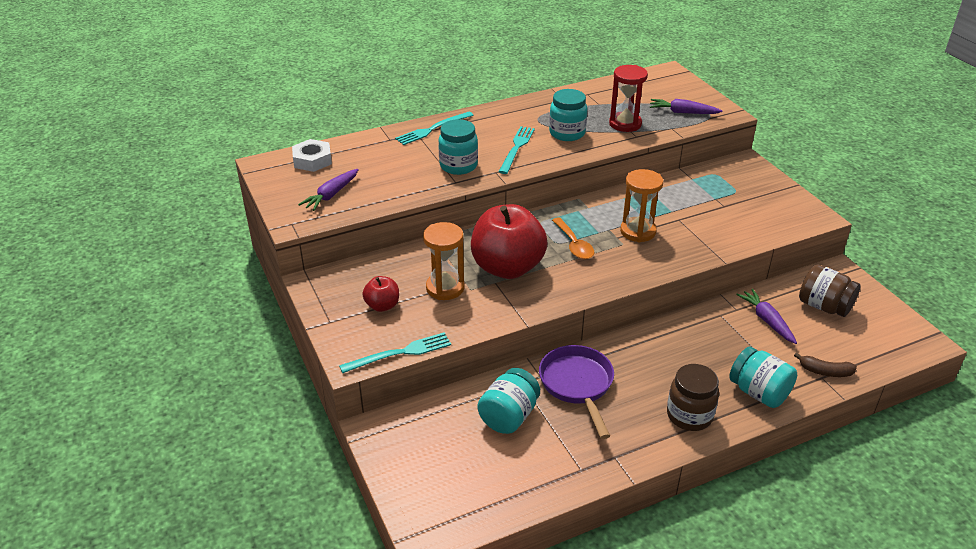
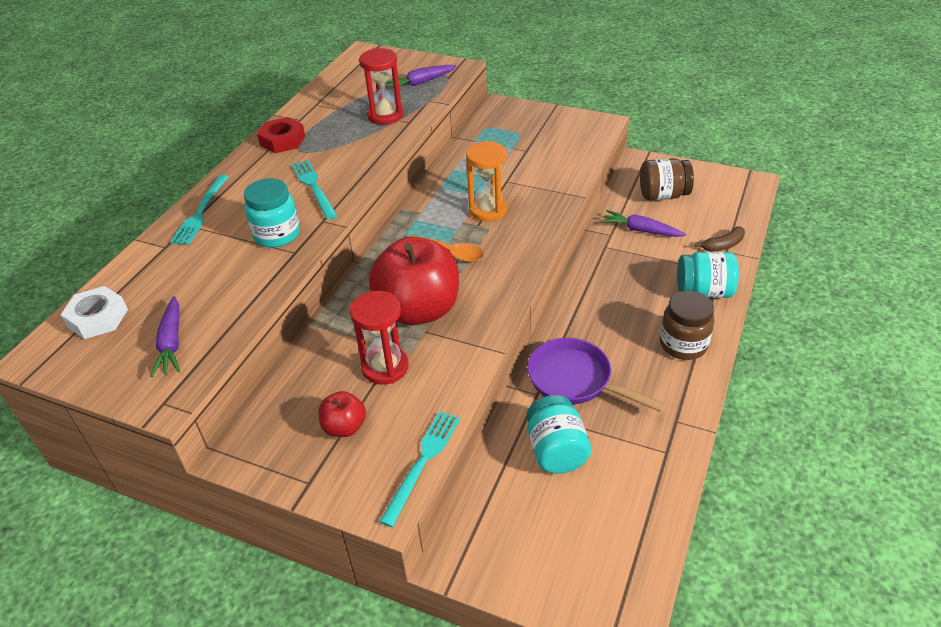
camera: 40 degrees left, 5 degrees up
(445, 288) = (385, 367): orange hourglass -> red hourglass
(535, 108) = (282, 140): none -> red nut
(567, 133) = (344, 149): turquoise jar -> none

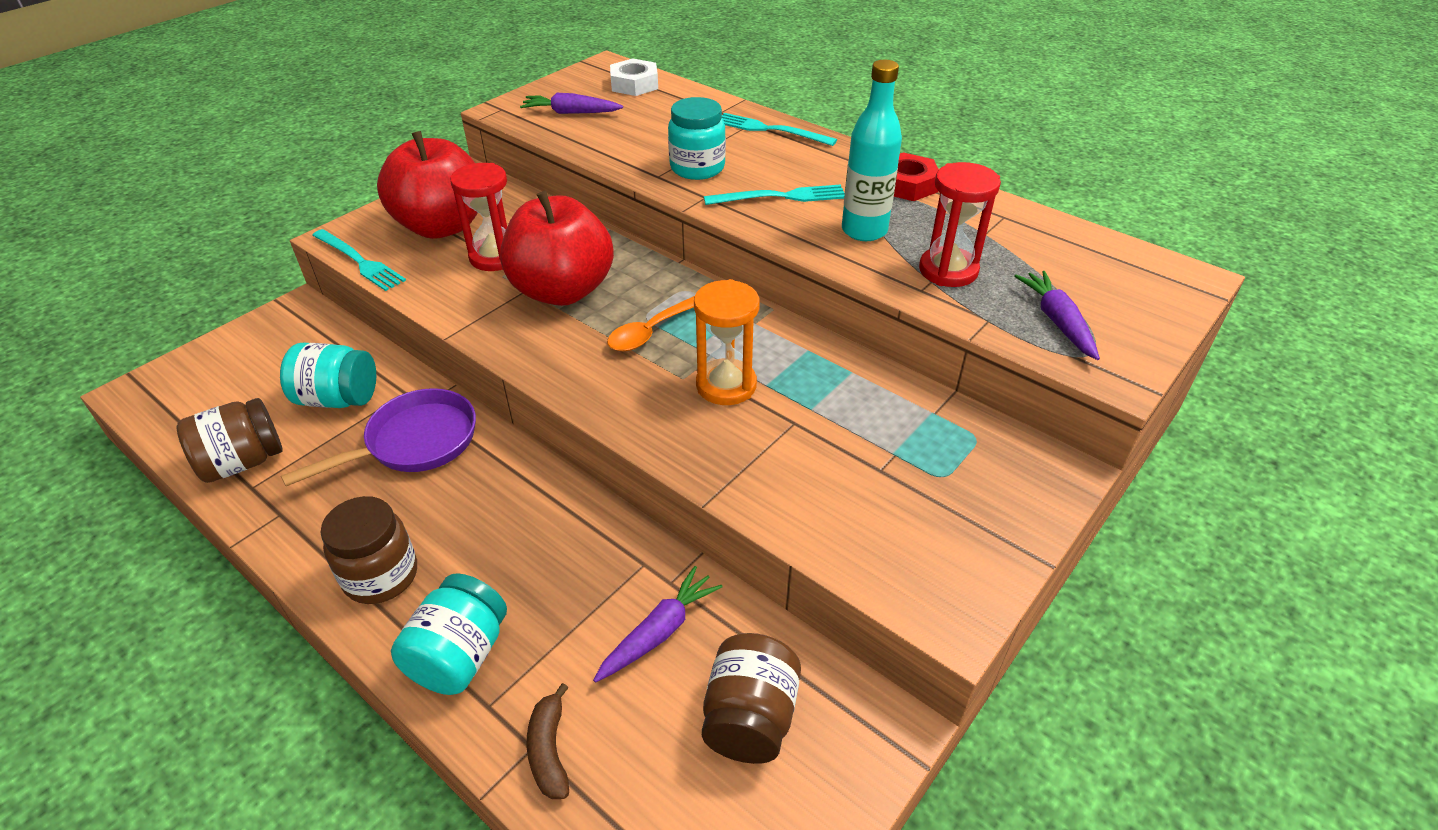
camera: 105 degrees right, 0 degrees up
(344, 427) = (442, 226): red apple -> red apple, size x2.17
(350, 148) = (864, 231): none -> turquoise bottle
(649, 473) = (243, 462): none -> brown jar

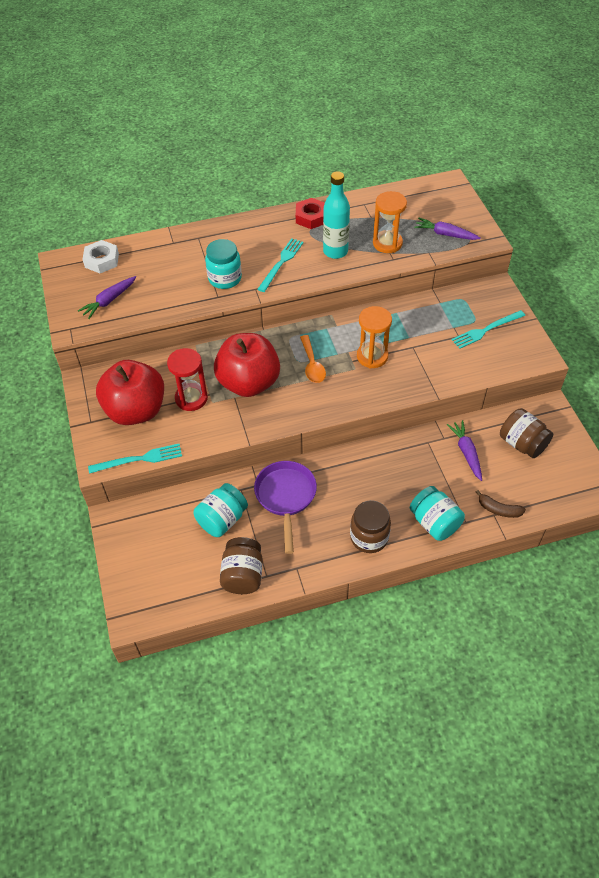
camera: 55 degrees left, 10 degrees up
(770, 130) = (213, 234): turquoise fork -> turquoise fork (486, 330)
(948, 270) = (387, 243): red hourglass -> orange hourglass

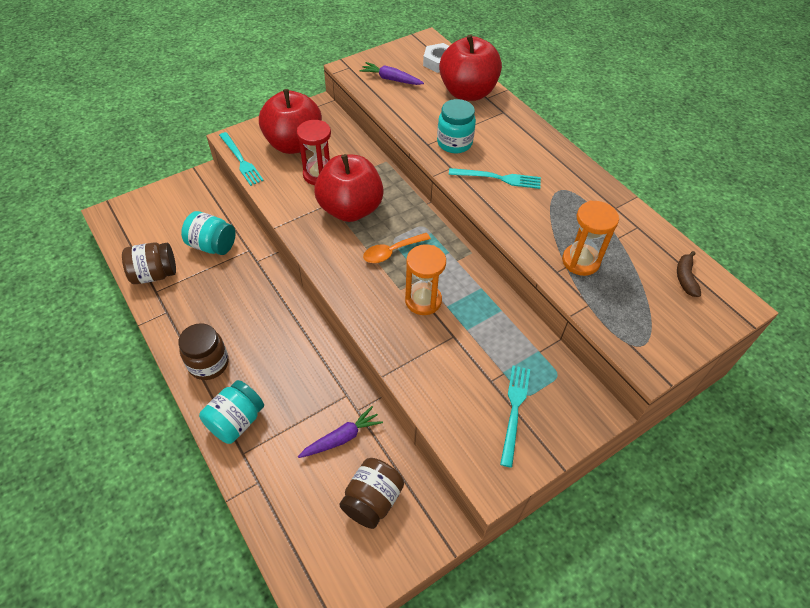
camera: 70 degrees right, 0 degrees up
(159, 253) = (467, 92): none -> red apple
(285, 497) = (246, 285): purple pan -> none
(311, 217) = (584, 186): red nut -> none
(335, 251) = (540, 217): turquoise bottle -> none
(445, 234) = (632, 316): purple carrot -> none
(486, 330) = (514, 410): turquoise fork -> turquoise fork turned 60 degrees clockwise
(498, 509) = (266, 486): brown banana -> brown banana (685, 278)

